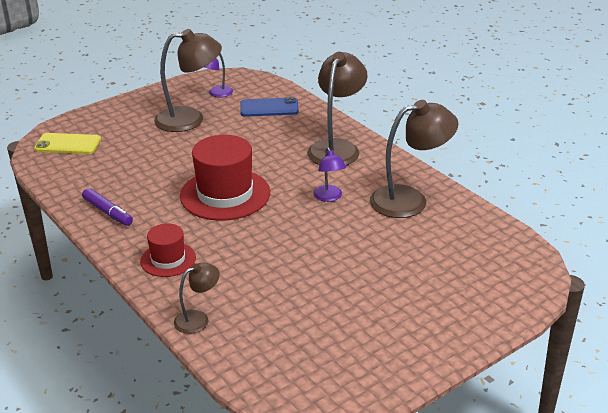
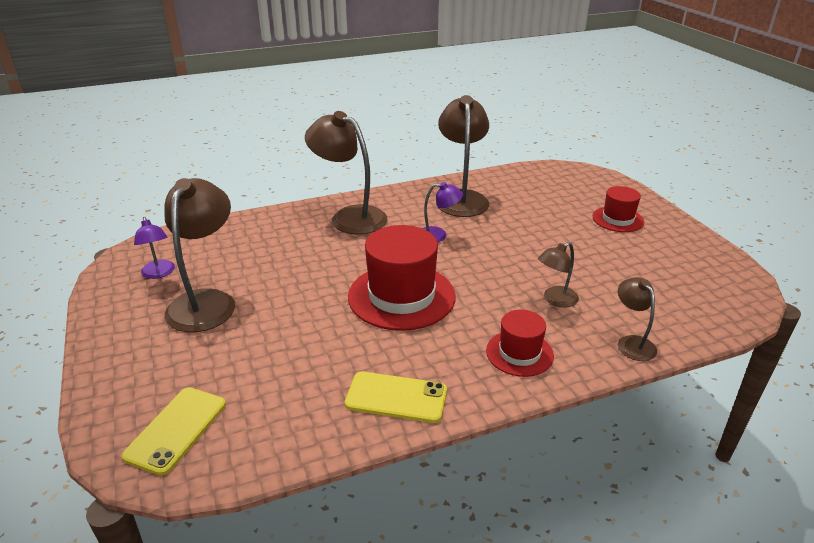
camera: 75 degrees left, 0 degrees up
(108, 212) = (396, 397): purple marker -> yellow phone
(248, 272) = (555, 300): none -> brown lamp
(269, 108) = (232, 242): blue phone -> none
(426, 307) = (618, 219): none -> red hat

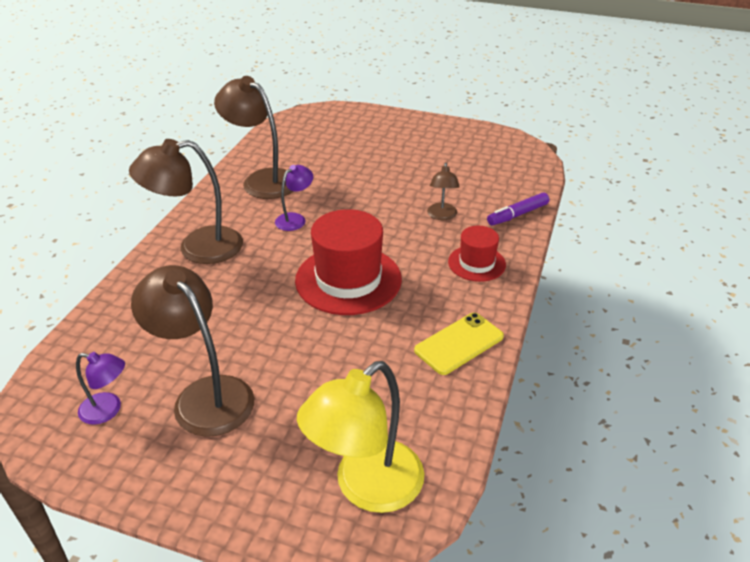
camera: 50 degrees left, 5 degrees up
(176, 430) = (366, 487): yellow phone -> yellow lamp
(618, 219) = (391, 137): red hat -> none
(631, 343) = (517, 214): brown lamp -> purple marker

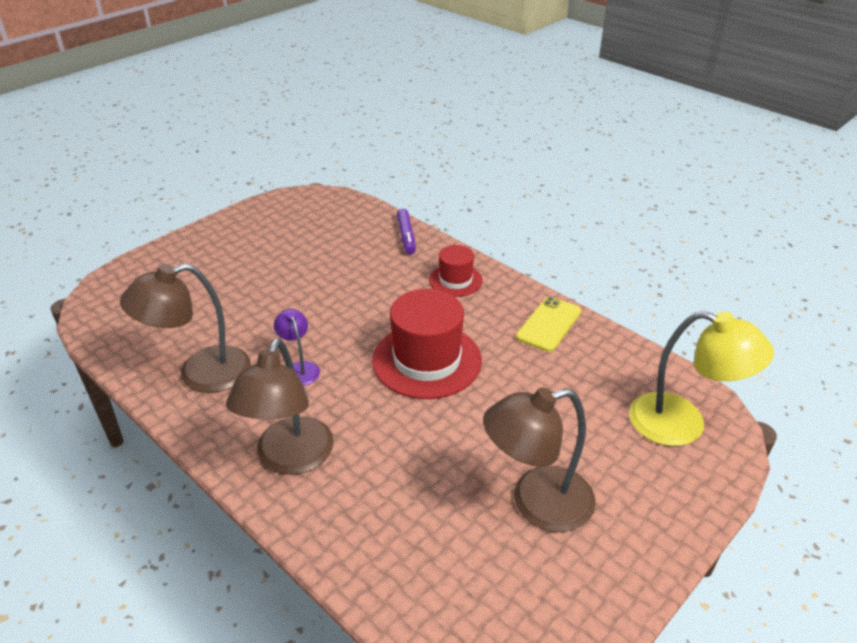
camera: 65 degrees left, 0 degrees up
(108, 410) = (524, 589): purple lamp -> none
(366, 487) = (683, 424): yellow lamp -> yellow lamp turned 45 degrees counterclockwise
(442, 216) = (374, 275): brown lamp -> none
(459, 343) = (549, 324): yellow phone -> yellow phone turned 45 degrees clockwise

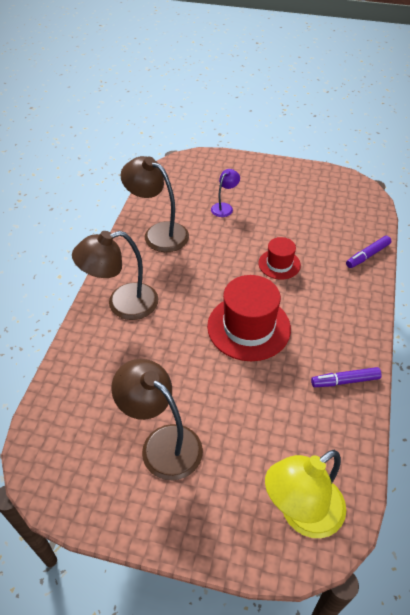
camera: 60 degrees right, 10 degrees up
(299, 368) = (194, 271): purple lamp -> purple lamp (224, 207)
(455, 280) = (344, 305): red hat -> red hat (279, 264)
(549, 324) = (345, 381): yellow phone -> purple marker
(683, 424) = (301, 514): yellow lamp -> yellow lamp turned 60 degrees clockwise

